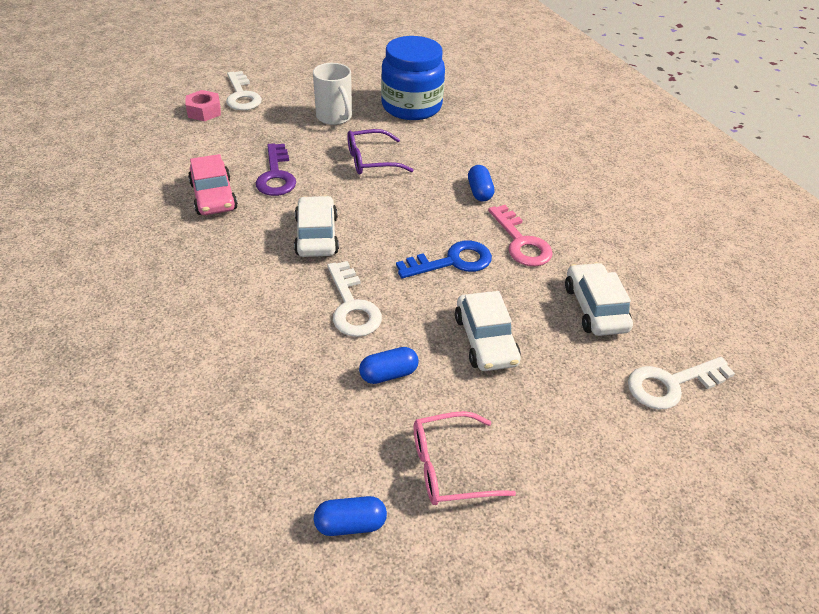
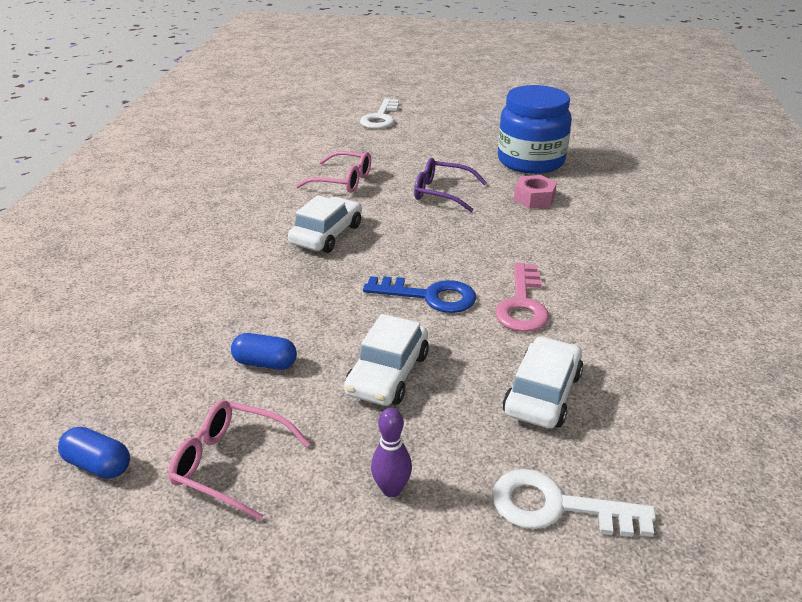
camera: 35 degrees right, 10 degrees down
(204, 111) = (337, 122): pink nut -> pink nut (534, 198)
(214, 196) = (276, 181): pink car -> none
(276, 175) = (343, 181): purple key -> pink glasses
(335, 117) = (445, 152): white mug -> none
(352, 306) = (295, 298): white key -> none
(479, 191) = (524, 248): blue capsule -> none
(571, 425) = (391, 489): none -> purple bowling pin

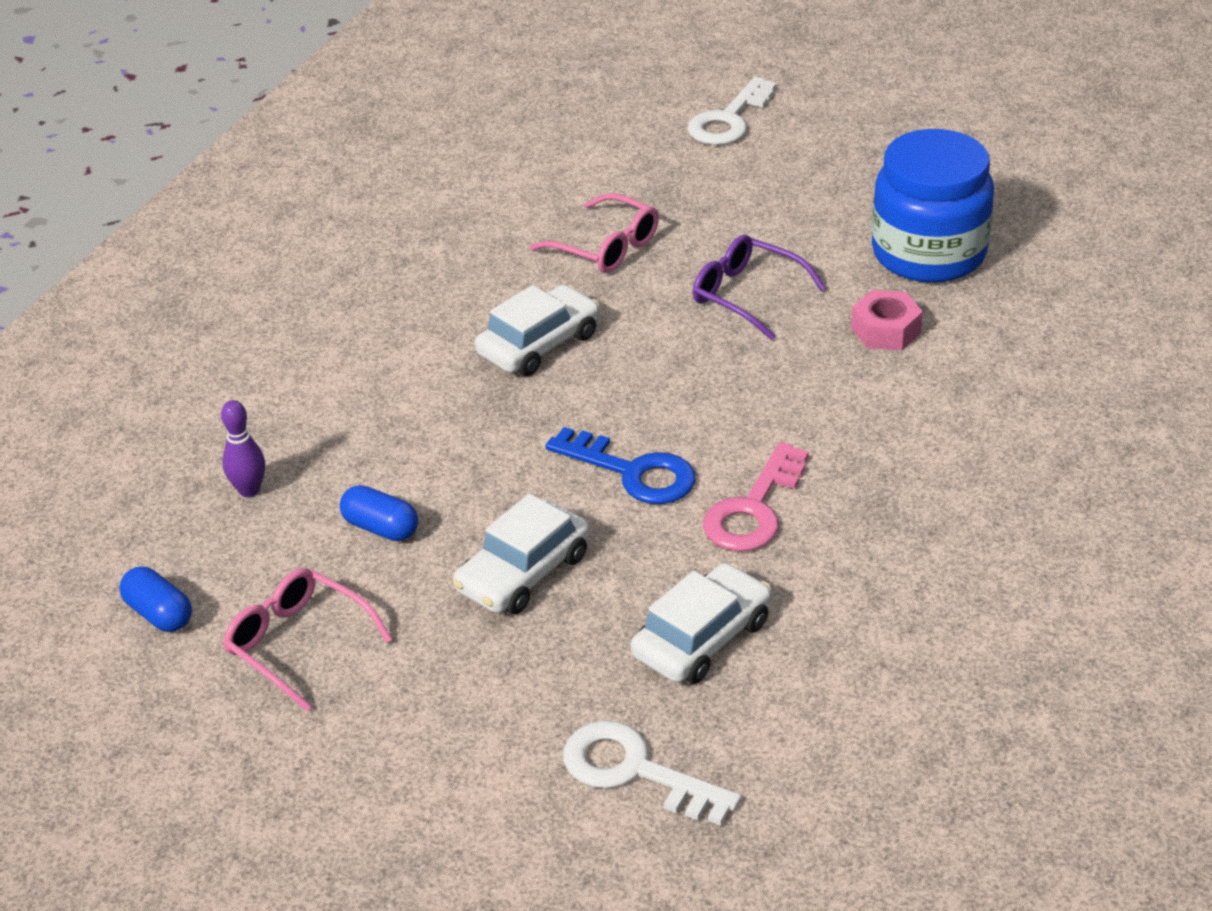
camera: 20 degrees right, 5 degrees up
(391, 489) = (461, 711): purple bowling pin -> purple bowling pin (249, 490)

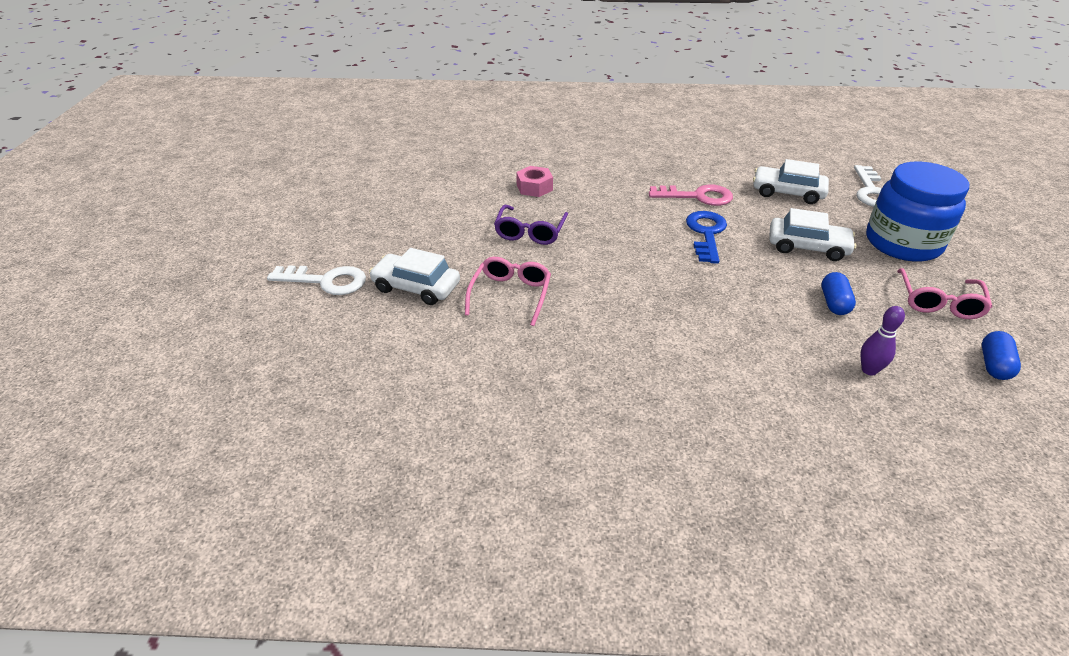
camera: 115 degrees left, 0 degrees up
(539, 344) = (630, 293): white car -> white car (416, 287)
(928, 253) = (458, 187): blue jar -> blue jar (902, 243)

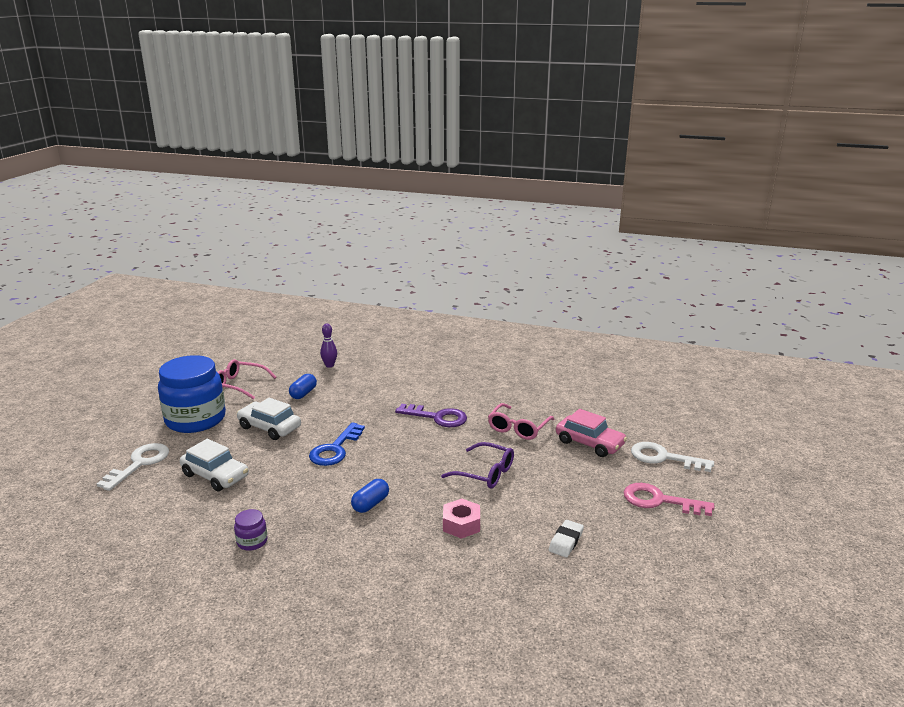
camera: 165 degrees left, 15 degrees down
(416, 287) = (589, 443): white car -> pink car
(441, 188) = (566, 541): none -> white eraser
(530, 232) = (486, 473): purple glasses -> purple glasses turned 90 degrees clockwise
(623, 294) = (437, 417): none -> purple key
(690, 155) = (252, 541): none -> purple jar
(697, 196) = (304, 485): pink key -> pink key (659, 501)
(939, 303) = (239, 385): pink glasses -> pink glasses turned 105 degrees counterclockwise
(994, 365) = (261, 359): blue capsule -> blue capsule (370, 504)

